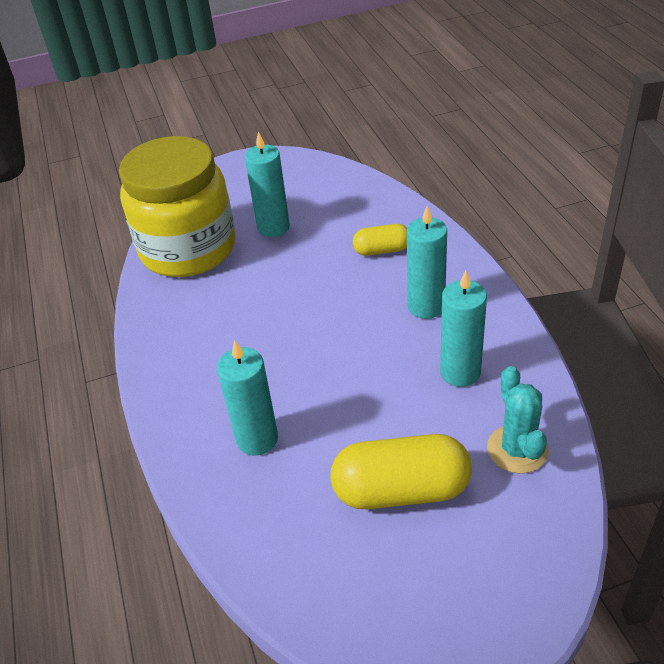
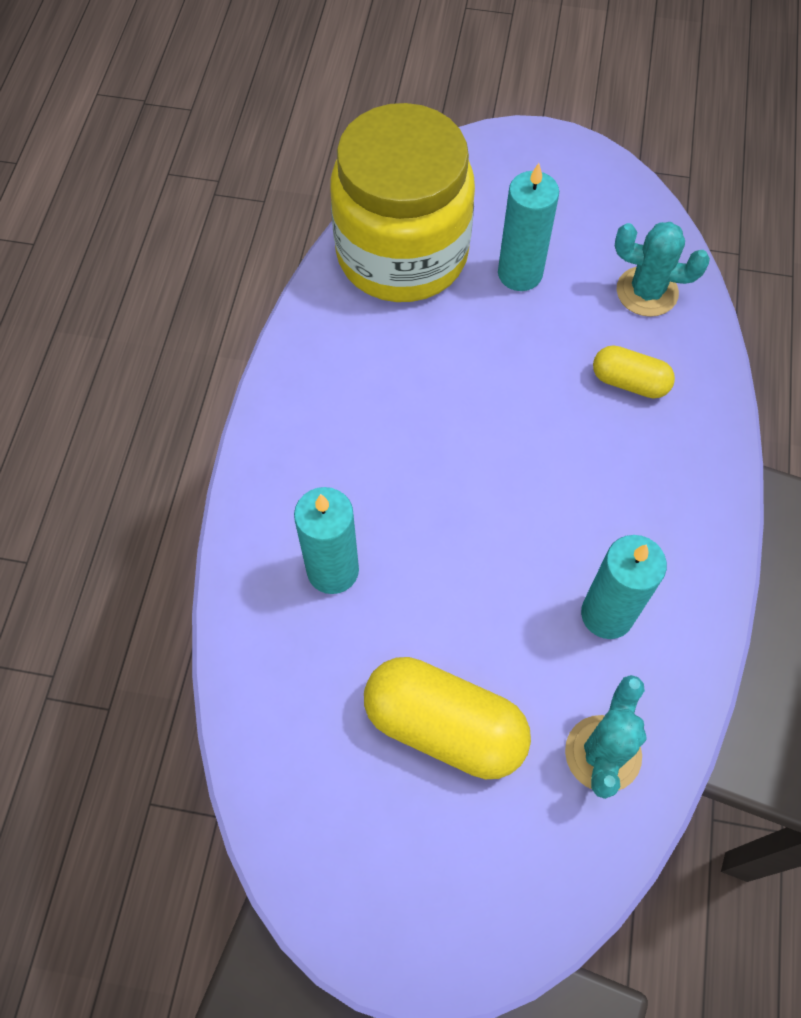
camera: 25 degrees right, 20 degrees up
(359, 204) = (647, 292): none -> turquoise cactus
(426, 306) = (628, 497): turquoise candle -> none

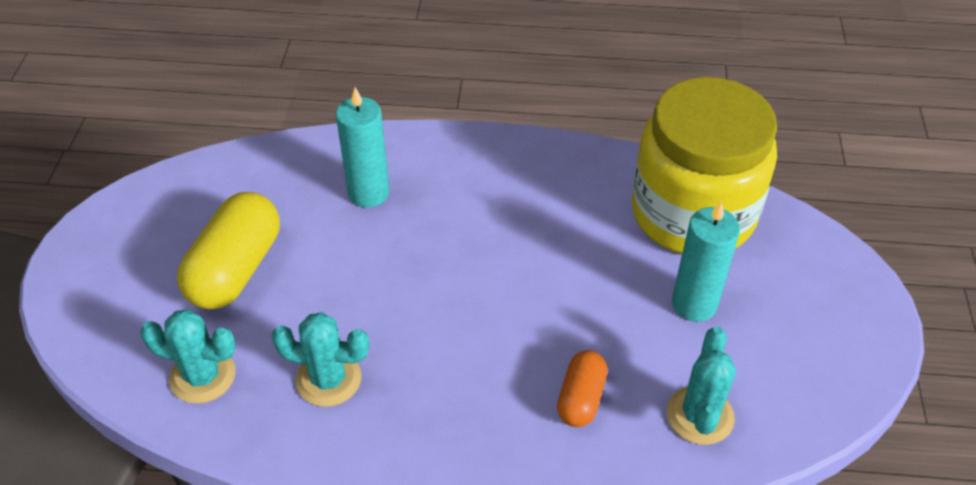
camera: 85 degrees right, 15 degrees down
(607, 614) = (328, 379): turquoise candle -> turquoise cactus
(629, 382) = (581, 398): yellow capsule -> orange capsule

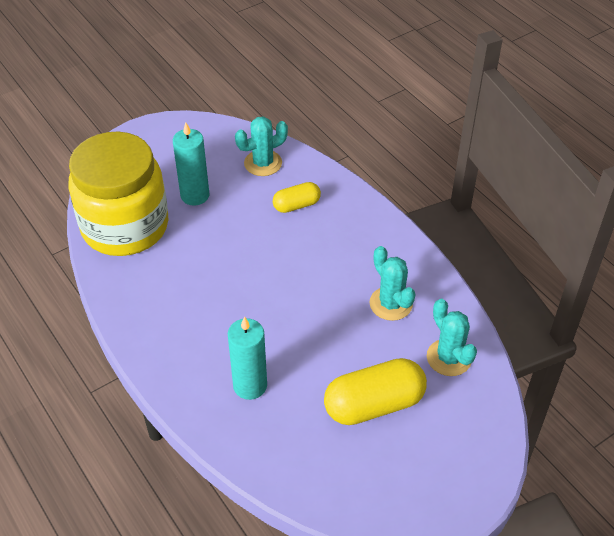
camera: 130 degrees left, 0 degrees up
(581, 398) = (296, 205): orange capsule -> yellow capsule

